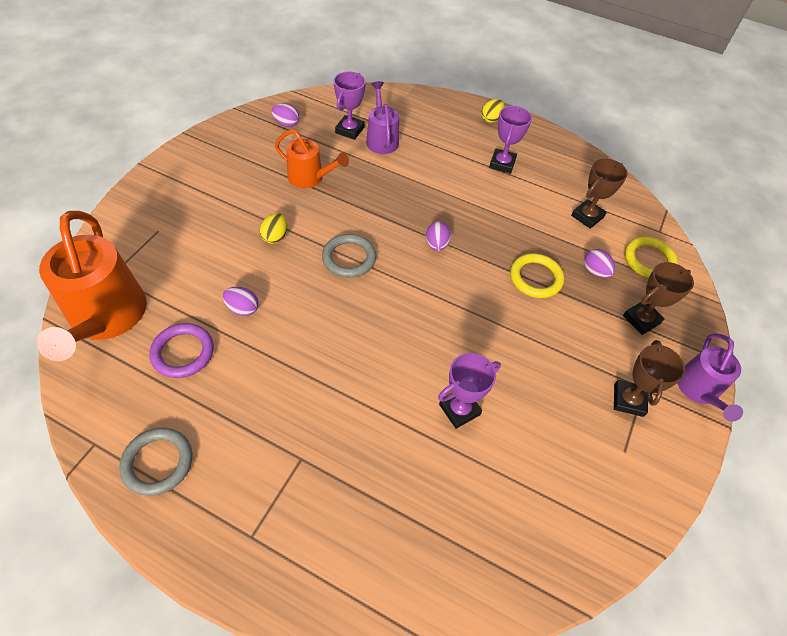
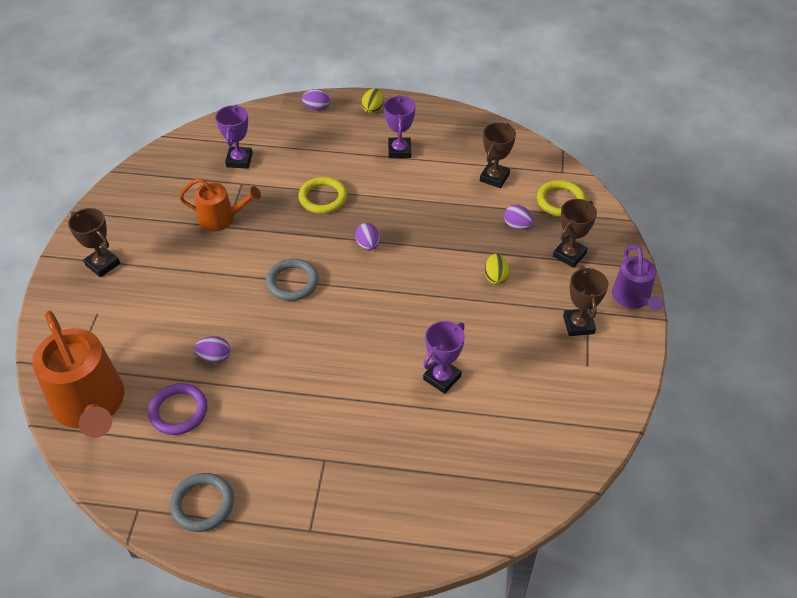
camera: 15 degrees left, 5 degrees down
(185, 187) = (102, 264): none -> brown trophy
(275, 237) = (214, 284): yellow egg -> yellow egg (495, 277)
(286, 124) = (173, 172): purple egg -> purple egg (316, 108)
(381, 139) = (274, 160): purple watering can -> none
(535, 278) = (467, 247): yellow ring -> yellow ring (323, 198)

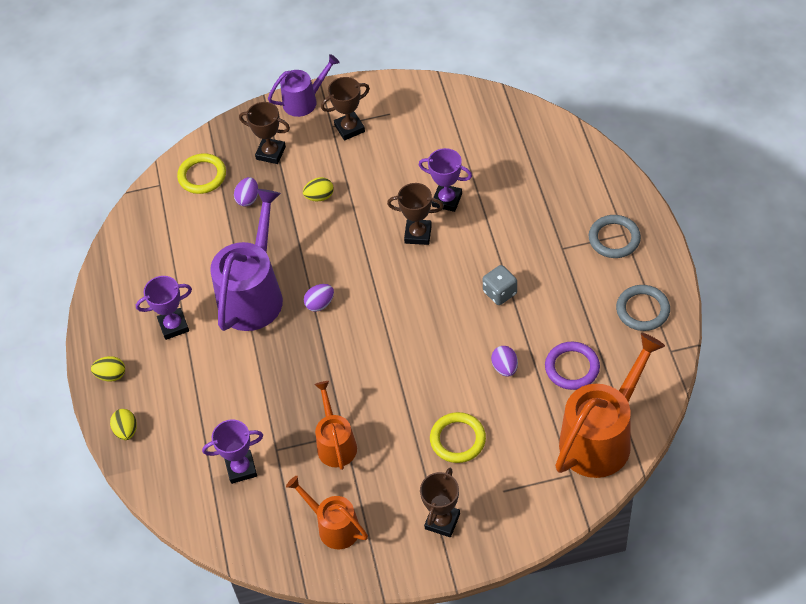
camera: 105 degrees left, 5 degrees up
(150, 199) = (334, 526): none -> orange watering can
(292, 282) = (392, 345): grey ring -> grey ring (614, 239)
(301, 383) = (500, 293): none -> grey dice
(316, 108) = (126, 430): purple egg -> yellow egg
(323, 198) = (270, 366): yellow ring -> yellow ring (457, 439)
(403, 204) = (253, 294): none -> purple watering can
(494, 177) = (187, 234): brown trophy -> brown trophy (418, 234)

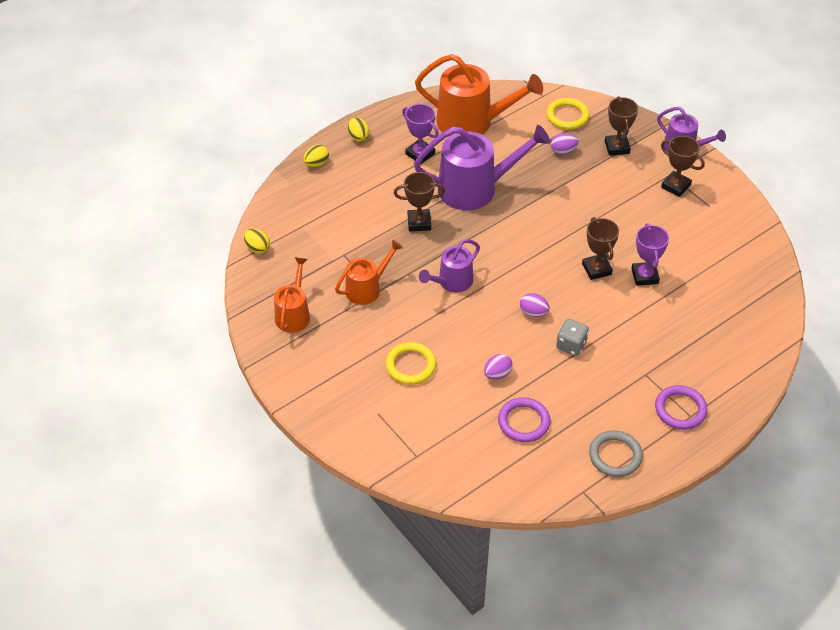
camera: 60 degrees right, 5 degrees down
(241, 468) = (317, 240): purple trophy -> none
(319, 197) = (593, 193): yellow egg -> yellow egg (257, 248)
(320, 304) = (490, 231): purple egg -> purple egg (533, 312)
(368, 363) = (452, 282): none -> purple watering can
(442, 521) = (330, 381): brown trophy -> brown trophy (419, 223)
(601, 437) = (464, 466): orange watering can -> orange watering can (472, 122)
(614, 239) = (680, 409): grey ring -> purple ring

